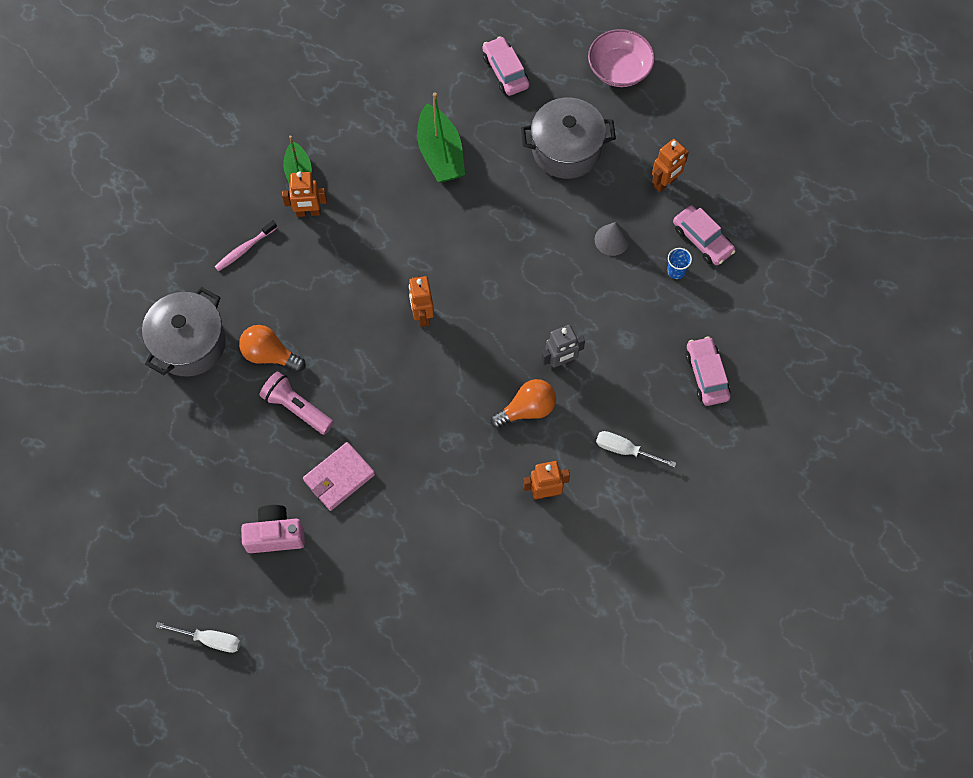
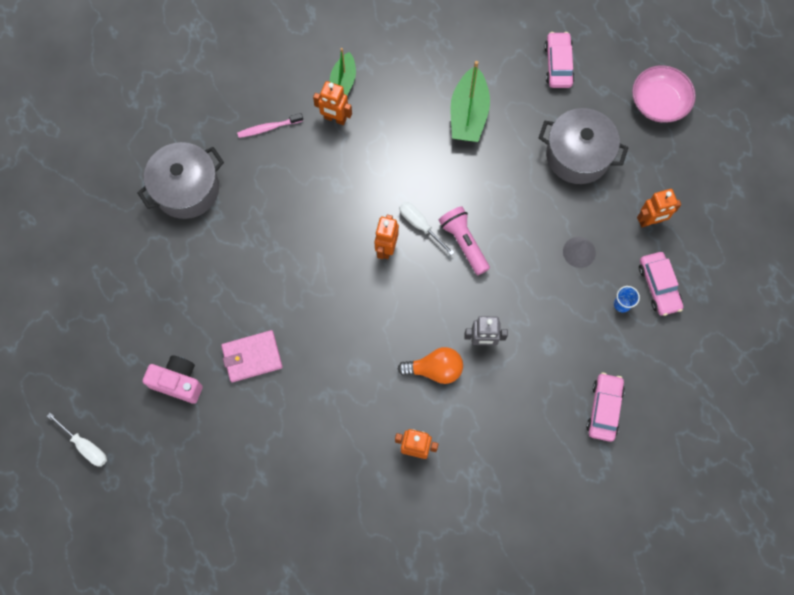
camera: 25 degrees right, 5 degrees up
(270, 355) = (246, 227): orange light bulb -> none
(296, 408) = (246, 282): pink flashlight -> pink flashlight (464, 243)
(625, 450) = (501, 443): white screwdriver -> white screwdriver (420, 225)

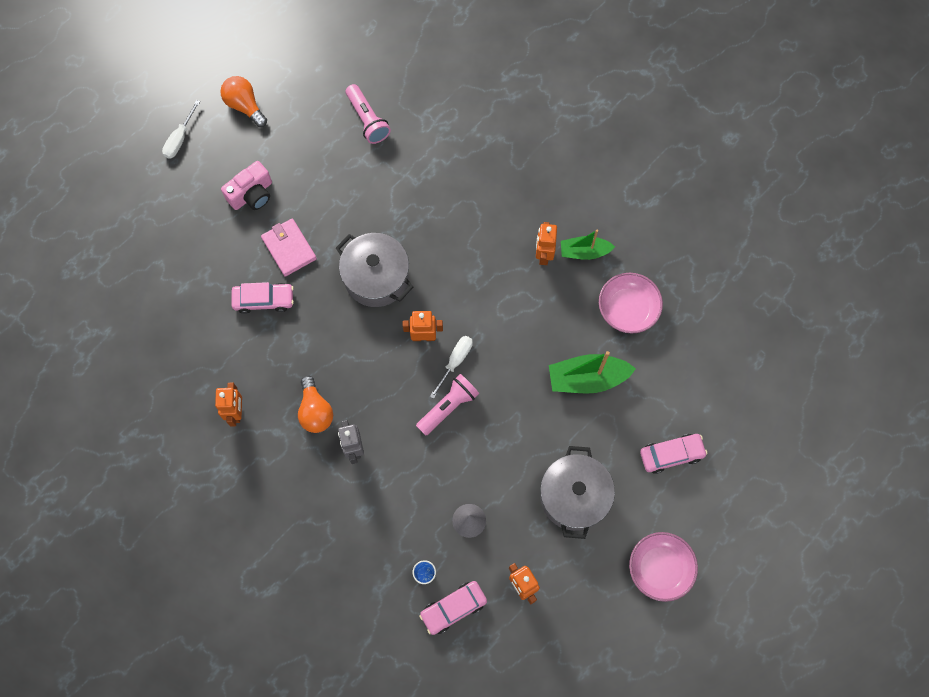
camera: 75 degrees right, 0 degrees up
(71, 367) = (244, 105): none -> orange light bulb
(134, 246) = (367, 120): none -> pink flashlight
(178, 382) = (252, 194): pink camera -> pink camera turned 45 degrees clockwise
(187, 189) = (434, 147): grey pot -> grey pot (376, 277)
(268, 128) = (516, 198): pink toothbrush -> none
(411, 61) = (628, 309): none -> pink bowl
(604, 409) = (313, 579): pink car -> pink car (263, 300)

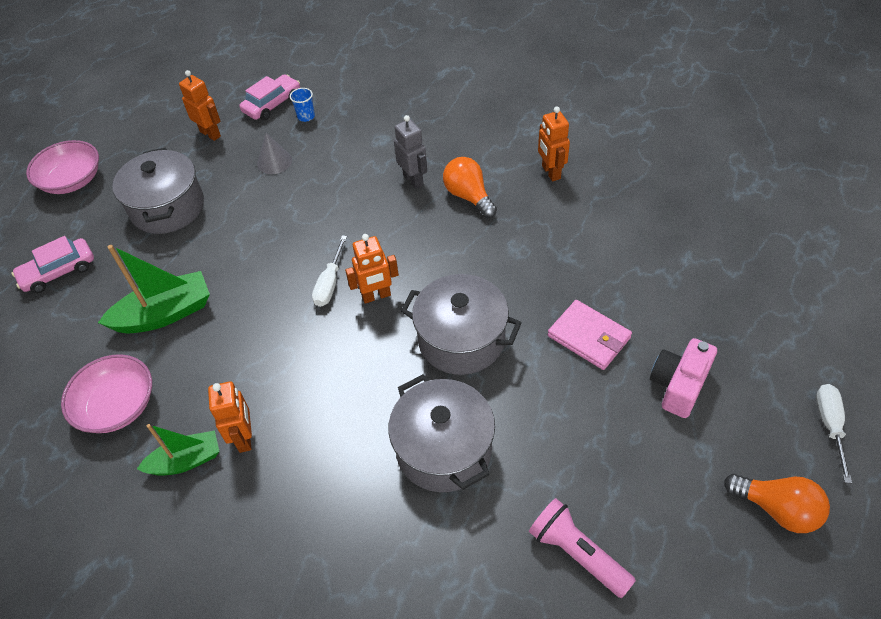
camera: 165 degrees right, 20 degrees down
(263, 300) = (585, 274): pink car -> none
(418, 203) = (444, 449): none -> grey pot
(448, 407) = (324, 241): pink flashlight -> none

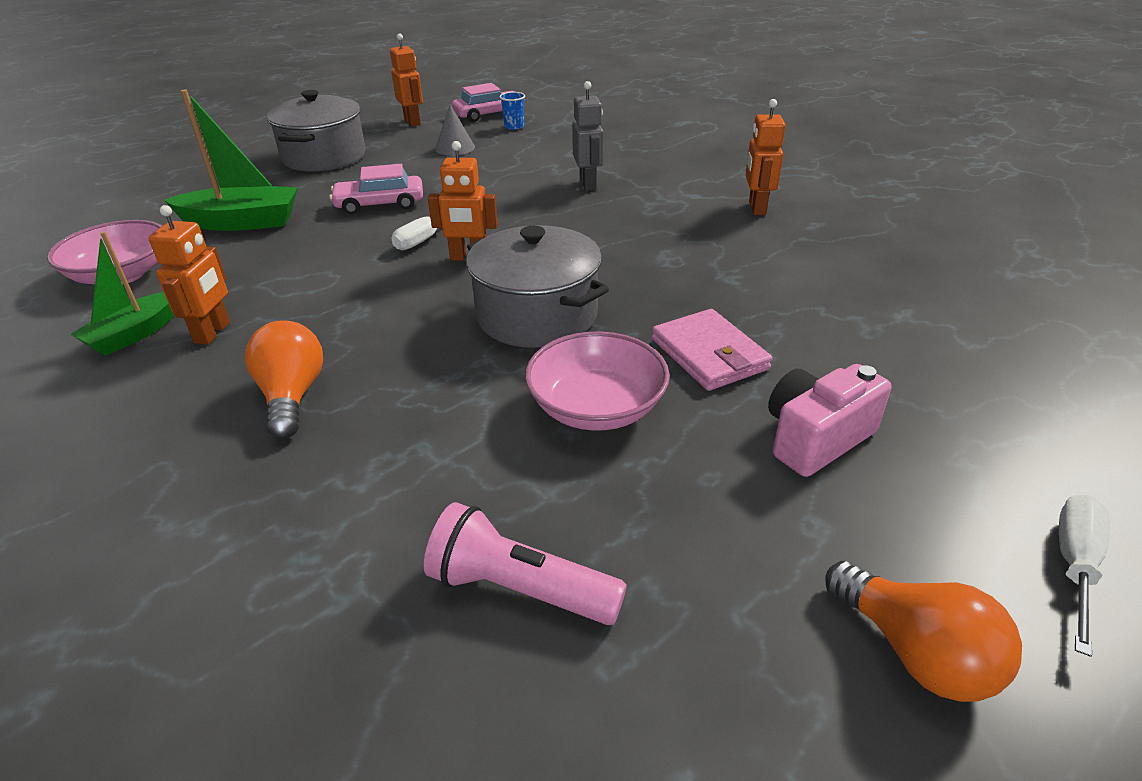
camera: 20 degrees right, 15 degrees down
(58, 272) = (183, 176): pink car -> pink car (380, 204)
(72, 180) = (262, 127): pink bowl -> pink bowl (596, 407)
(186, 461) = (134, 334): green boat -> green boat turned 120 degrees clockwise
(444, 449) = (427, 409): grey pot -> none
(468, 196) = (641, 207): orange light bulb -> orange light bulb (292, 396)
(577, 553) = (519, 588): pink flashlight -> pink flashlight turned 45 degrees counterclockwise

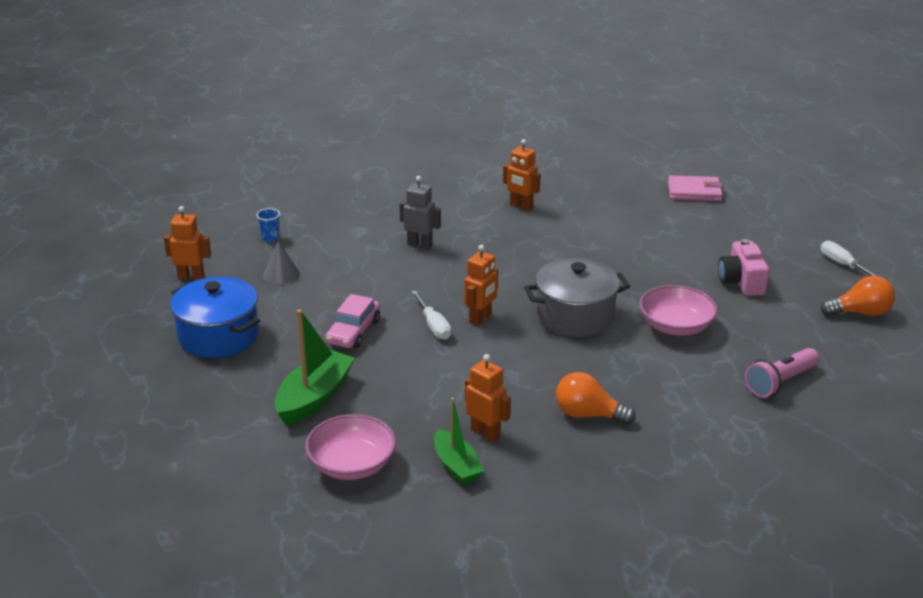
camera: 60 degrees left, 5 degrees down
(324, 157) = (218, 336): grey pot -> blue pot
(489, 114) = (226, 240): pink car -> none
(709, 354) = (658, 281): pink wallet -> pink wallet (694, 191)

